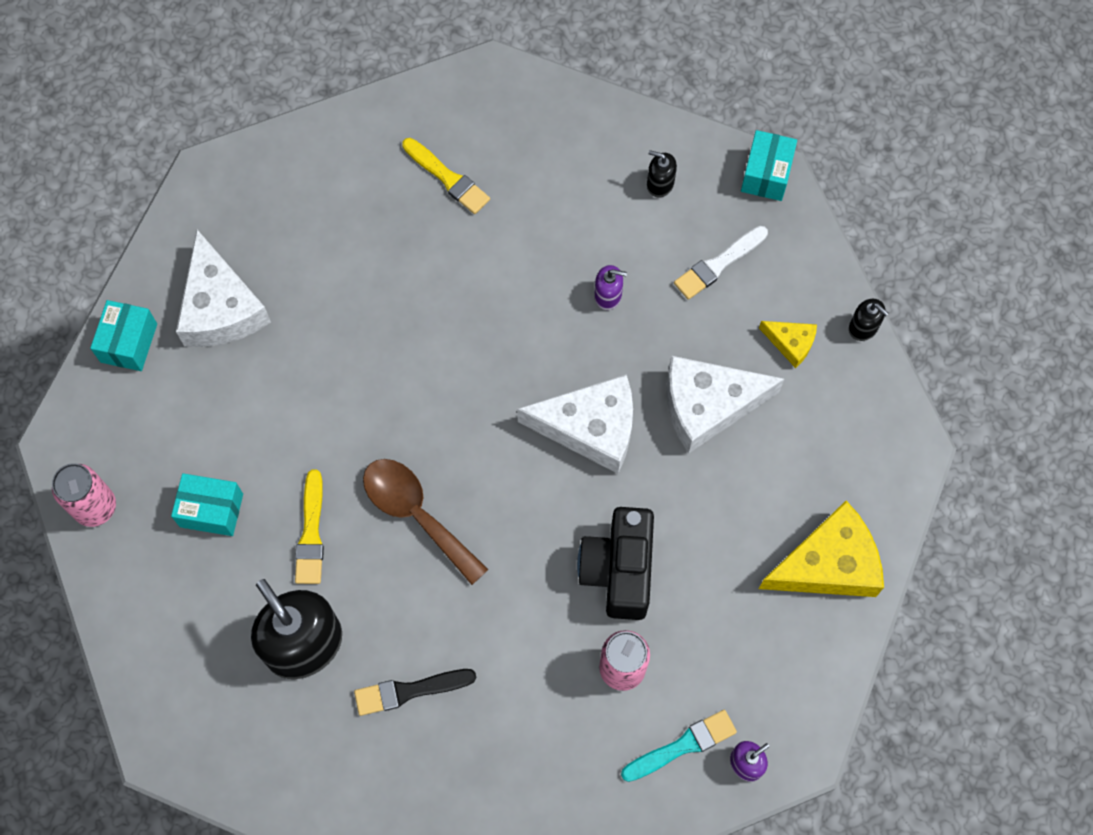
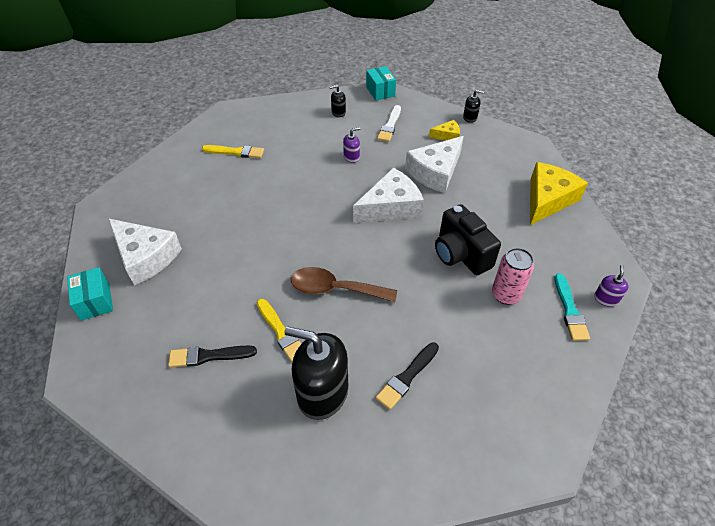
camera: 35 degrees left, 20 degrees down
(95, 507) = (124, 400): pink can -> none
(211, 510) = (208, 356): turquoise box -> black brush
(682, 745) = (570, 310): turquoise brush -> turquoise brush turned 150 degrees clockwise

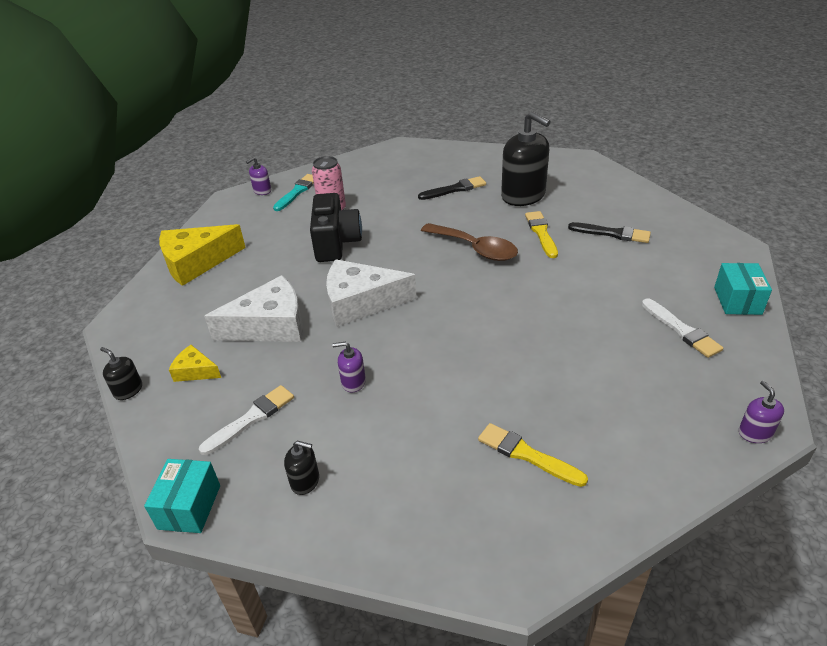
camera: 150 degrees left, 10 degrees down
(108, 198) = (755, 433): none -> purple soap dispenser
(145, 257) = (681, 330): white cheese -> white brush

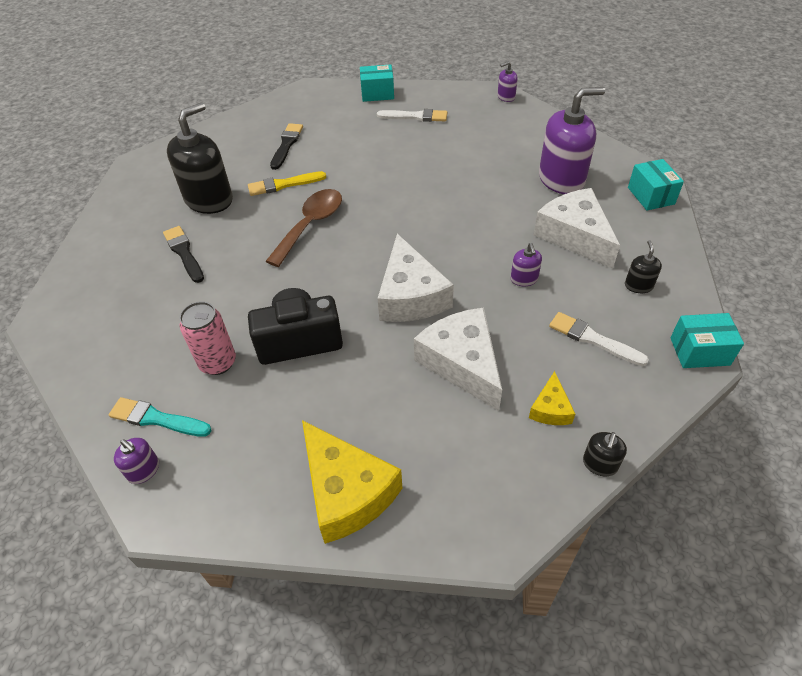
camera: 100 degrees left, 10 degrees up
(409, 441) = (575, 235): none -> white cheese
(473, 556) = (650, 196): none -> turquoise box
(527, 454) = (561, 179): yellow brush -> purple soap dispenser
(681, 330) = (415, 116): white brush -> white brush turned 45 degrees clockwise

